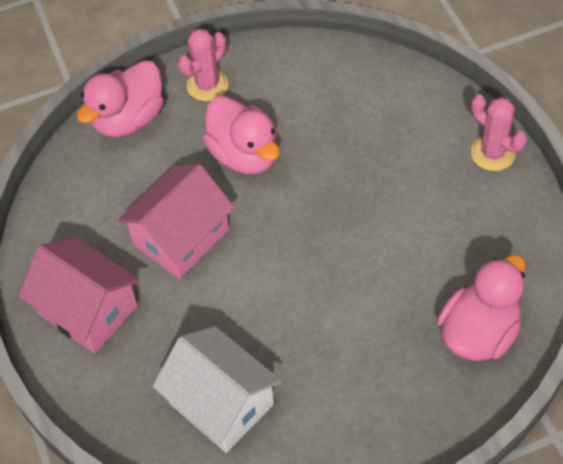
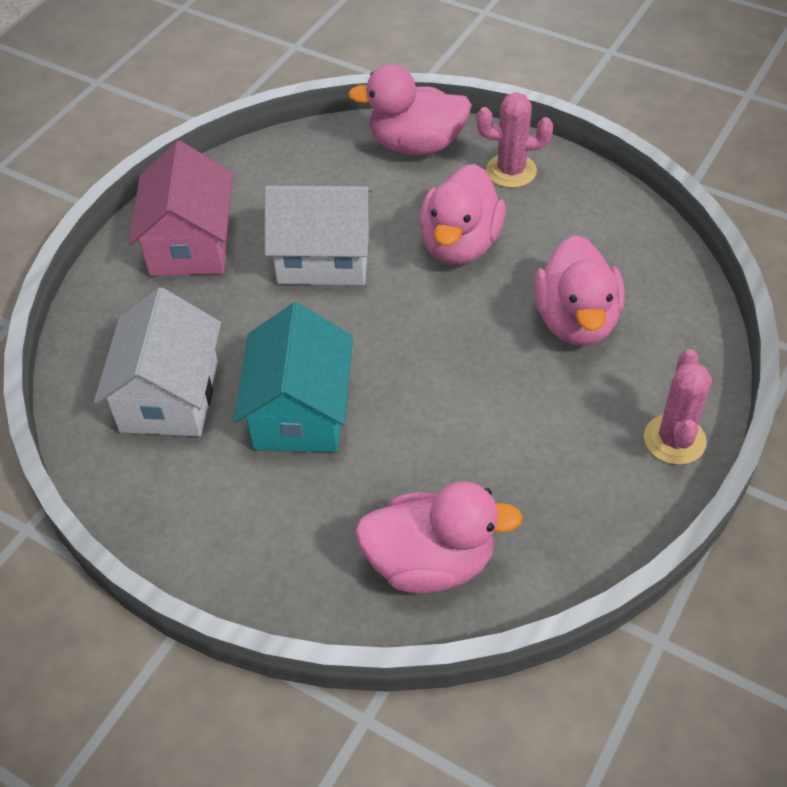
camera: 50 degrees right, 5 degrees down
(181, 237) = (323, 258): pink house -> white house
(304, 333) = (300, 412): none -> turquoise house
(364, 138) = (576, 321): none -> pink duck

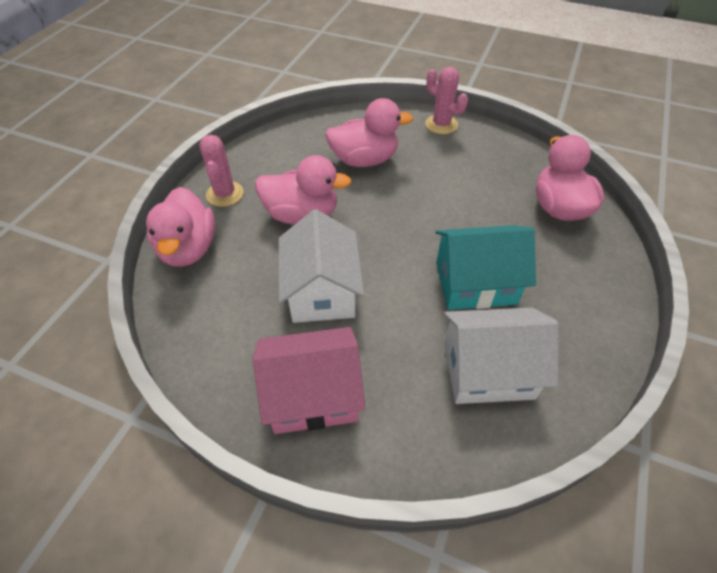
camera: 100 degrees left, 0 degrees up
(674, 440) = (441, 124): pink cactus -> pink cactus turned 45 degrees clockwise

